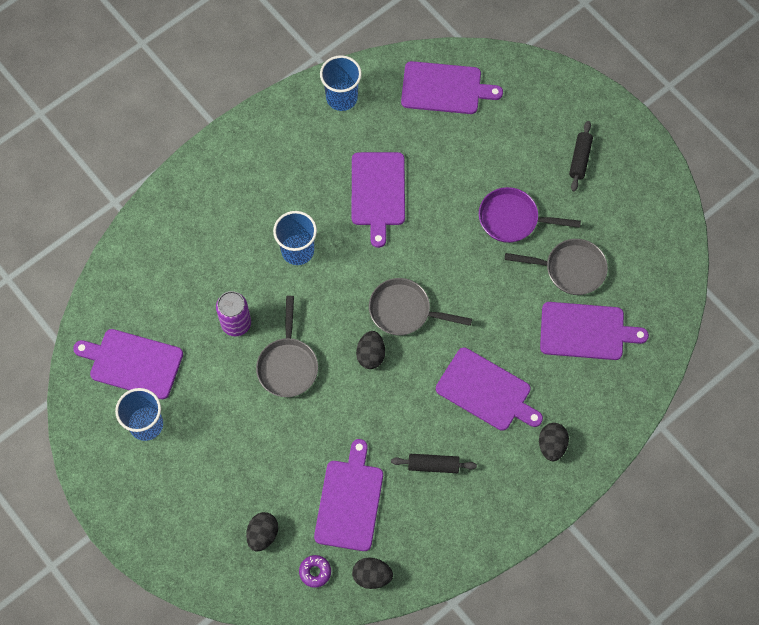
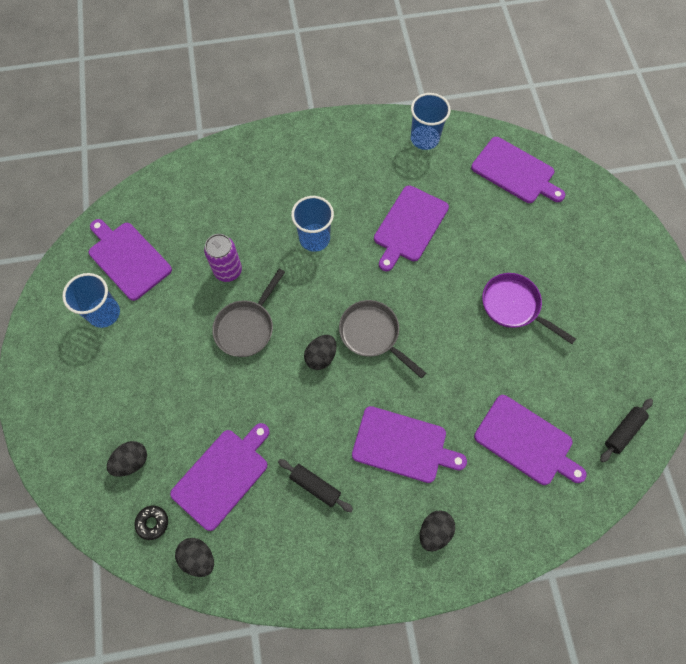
camera: 30 degrees right, 0 degrees up
(315, 572) = (152, 523): purple donut -> black donut
(486, 391) = (403, 445): purple cutting board -> purple cutting board turned 45 degrees counterclockwise
(570, 269) = (542, 377): grey pan -> none
(580, 159) = (603, 286): black rolling pin -> black rolling pin (623, 431)

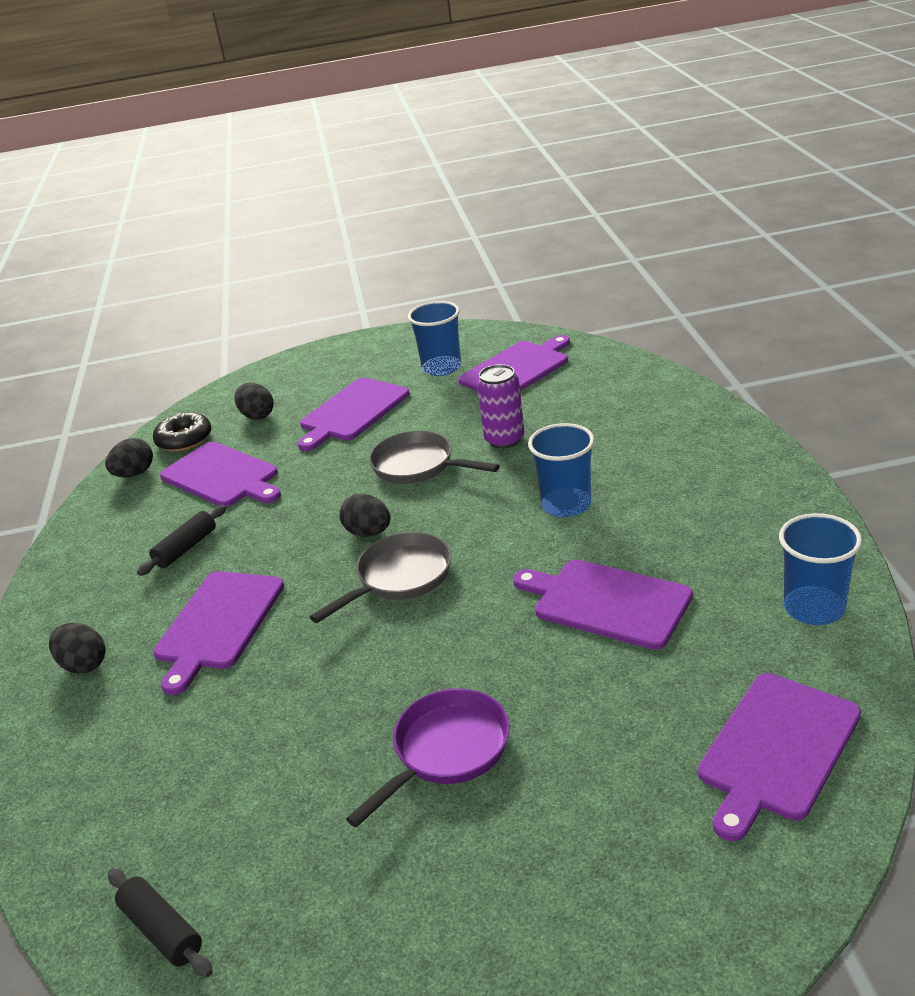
camera: 95 degrees right, 35 degrees down
(152, 523) = (184, 439): black donut -> black donut, size x1.54
(526, 441) = (184, 772): purple cutting board -> purple cutting board (352, 412)

